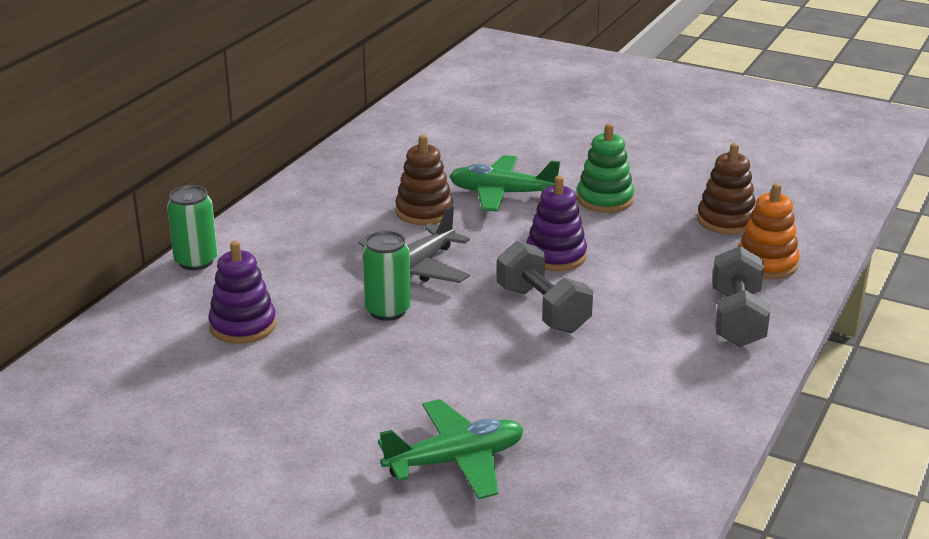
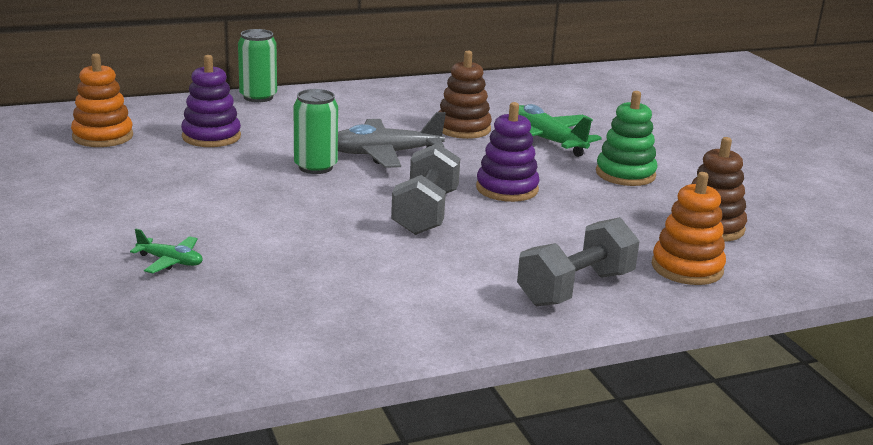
camera: 40 degrees right, 5 degrees down
(145, 378) = (103, 136): none -> orange stacking toy
(456, 461) = (170, 261): green plane -> green plane, size x0.52

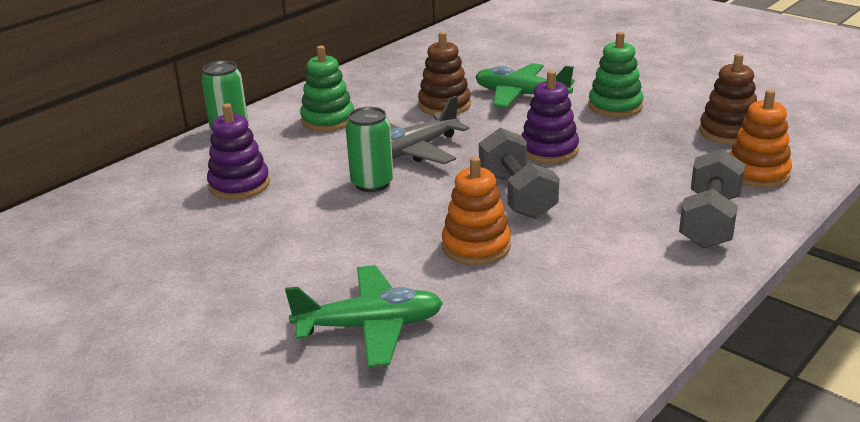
camera: 25 degrees left, 5 degrees up
(103, 136) = (133, 220): orange stacking toy -> orange stacking toy (476, 246)
(170, 261) = (370, 326): green plane -> green plane, size x1.92
(346, 112) = (328, 120): none -> green stacking toy

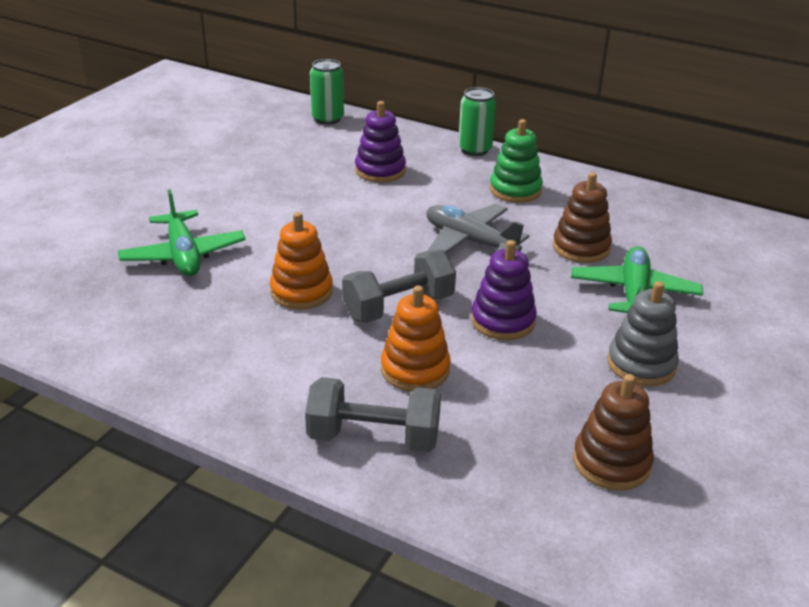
camera: 75 degrees right, 5 degrees up
(372, 183) = (399, 228): green can -> green can (327, 119)
(615, 106) = (641, 364): green stacking toy -> grey stacking toy
(757, 173) = (501, 483): orange stacking toy -> orange stacking toy (415, 370)

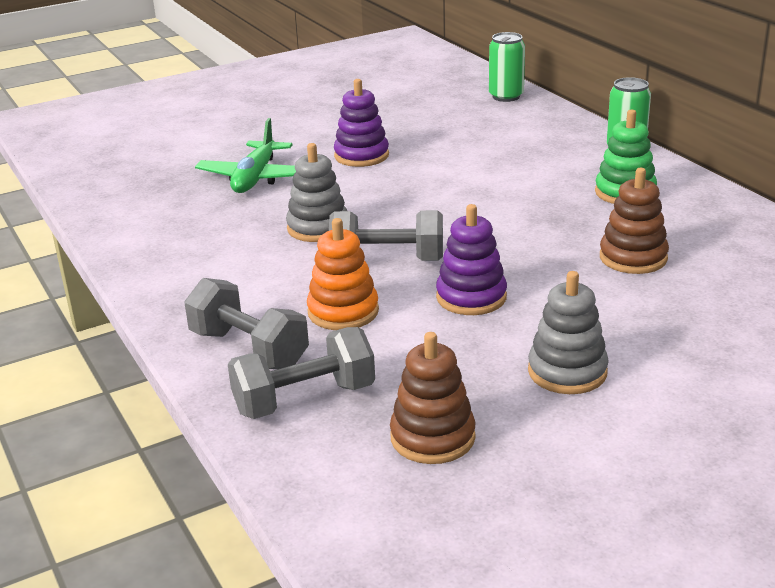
camera: 35 degrees right, 5 degrees down
(301, 291) = (318, 228): orange stacking toy -> grey stacking toy
(380, 170) = (504, 149): purple stacking toy -> purple stacking toy (361, 156)
(469, 241) = (521, 225): grey plane -> none
(476, 468) = (304, 399): none -> grey dumbbell
(633, 294) = (639, 311): green plane -> none

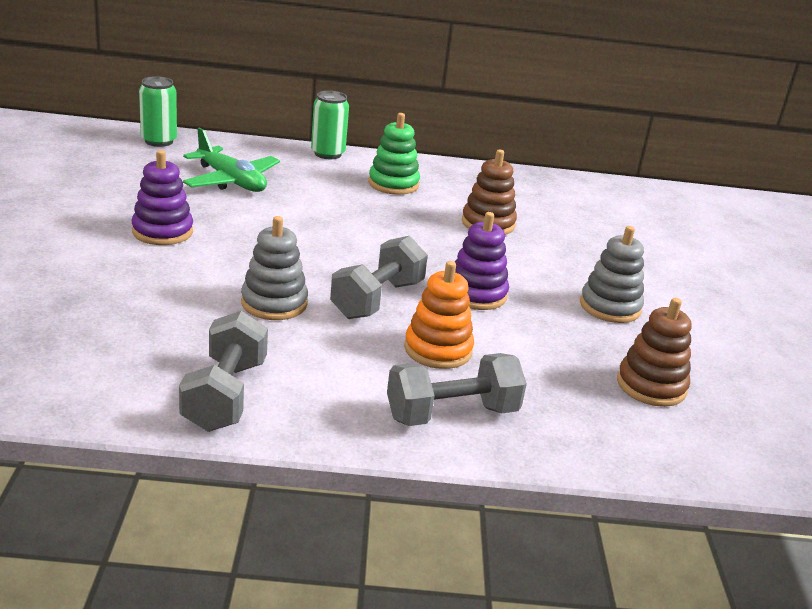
camera: 65 degrees left, 0 degrees up
(255, 178) = (118, 291): green plane -> green plane (231, 181)
(304, 399) = (556, 417): grey dumbbell -> grey dumbbell (225, 395)

